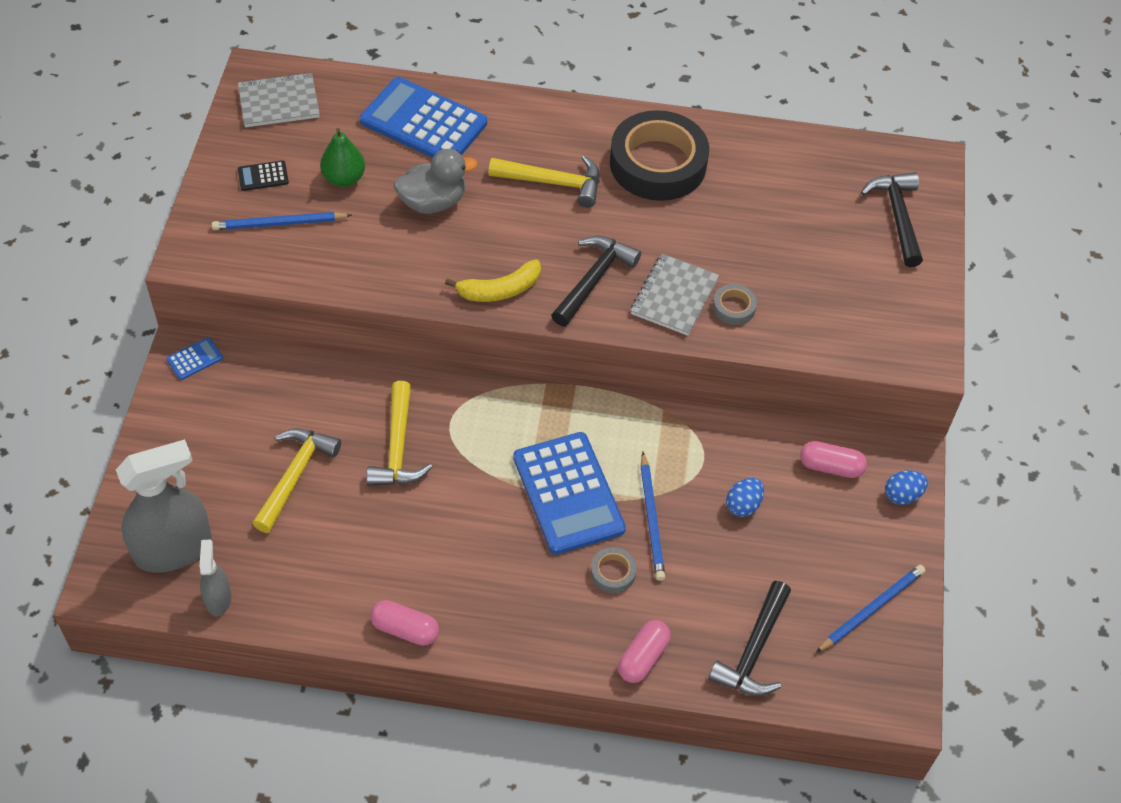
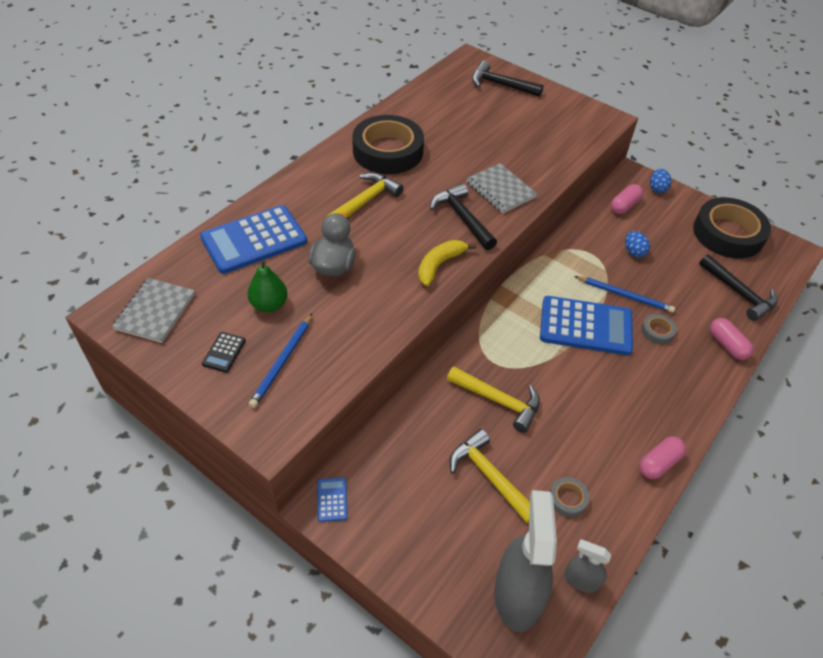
camera: 60 degrees left, 5 degrees down
(499, 290) = (439, 265): yellow banana -> yellow banana turned 150 degrees counterclockwise
(734, 307) = (525, 170): grey tape -> grey tape (567, 499)
(871, 609) = (728, 234): blue pencil -> black tape

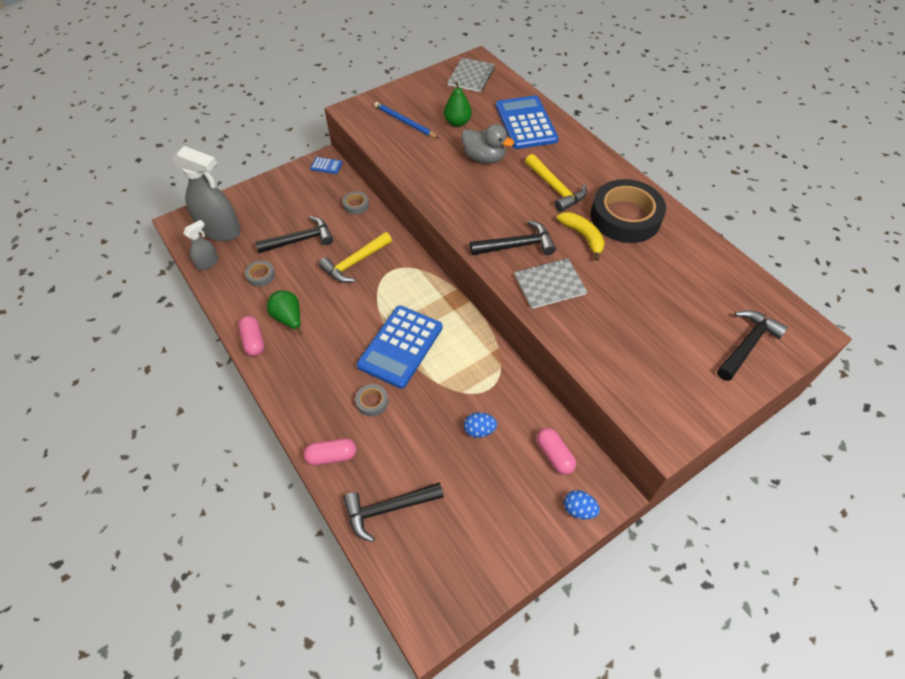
camera: 110 degrees right, 5 degrees up
(155, 311) = (471, 76): grey notebook -> grey notebook turned 75 degrees clockwise
(224, 352) = (424, 100): black calculator -> none
(401, 432) = (356, 205): none -> grey tape
(439, 265) = (463, 216): yellow banana -> yellow banana (583, 237)
(489, 476) = (300, 240): yellow hammer -> black hammer
(610, 439) = (289, 319): none -> green pear
(625, 295) = (424, 394): blue pencil -> none
(728, 234) = (480, 553): black tape -> none

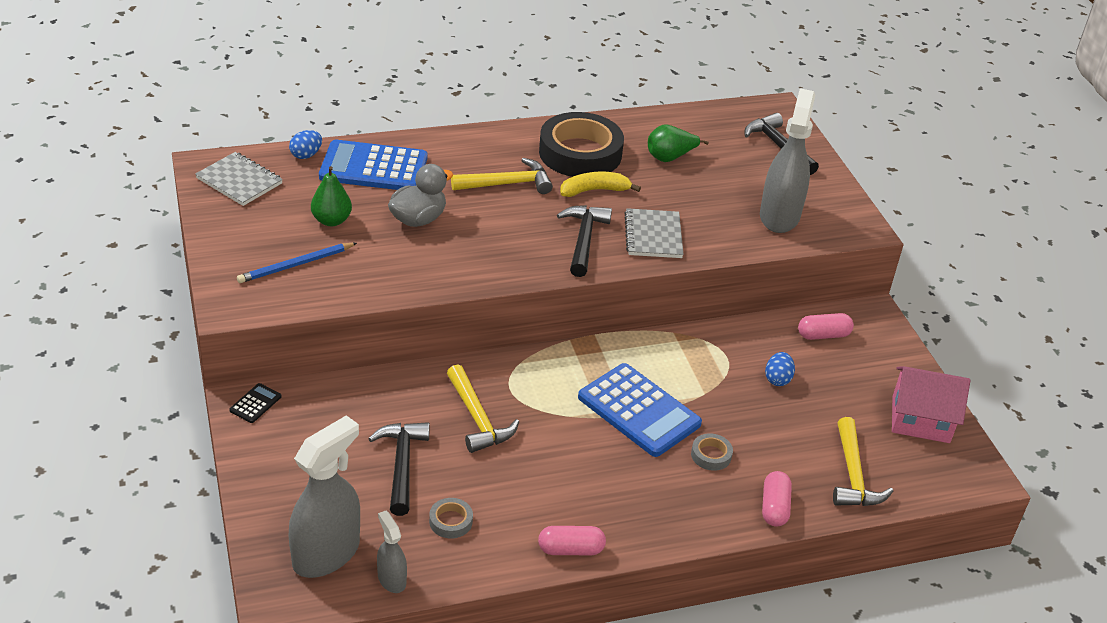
camera: 75 degrees left, 15 degrees down
(289, 319) = (547, 506): green pear -> green pear (670, 157)
(326, 166) = (255, 403): blue calculator -> black calculator
(356, 205) = (364, 392): grey tape -> none
(388, 509) = (853, 475): black hammer -> yellow hammer
(481, 556) = (921, 419): none -> pink house
(578, 509) = (886, 339): blue egg -> blue egg (306, 155)
(637, 365) = (779, 216): none -> grey spray bottle

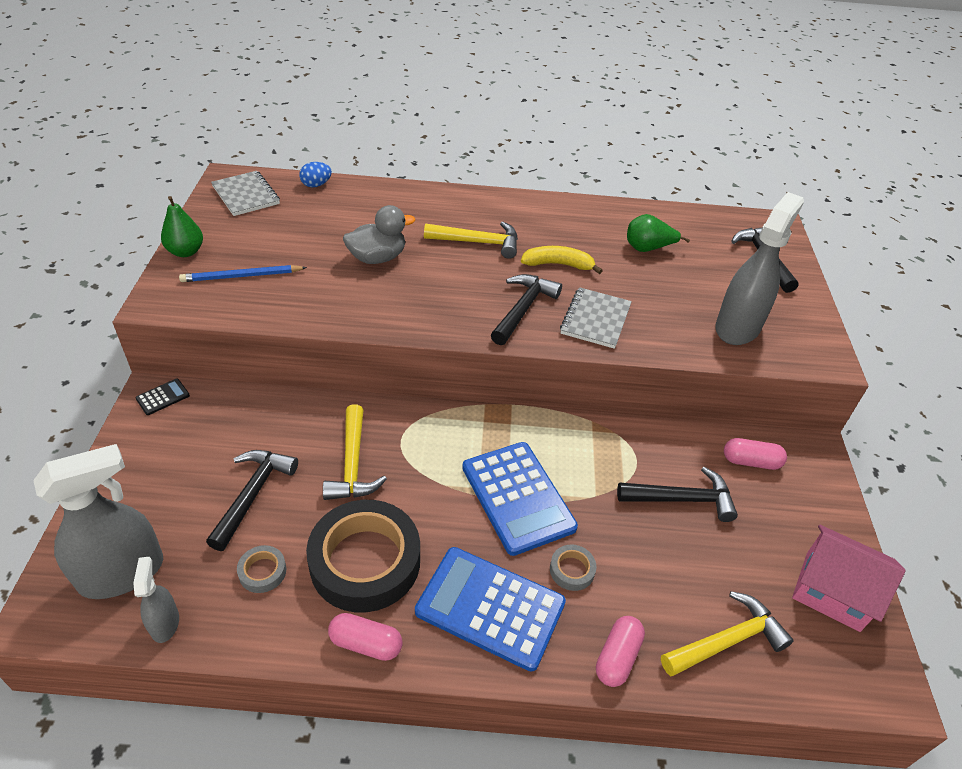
camera: 20 degrees right, 5 degrees up
(331, 220) = (300, 243): green pear -> green pear (186, 252)
(373, 167) = (367, 206): blue calculator -> blue calculator (490, 607)
(580, 153) = (562, 228): black tape -> black tape (365, 561)
(777, 379) = (681, 499): blue egg -> black hammer
(853, 475) = (727, 641): yellow hammer -> yellow hammer turned 135 degrees counterclockwise

